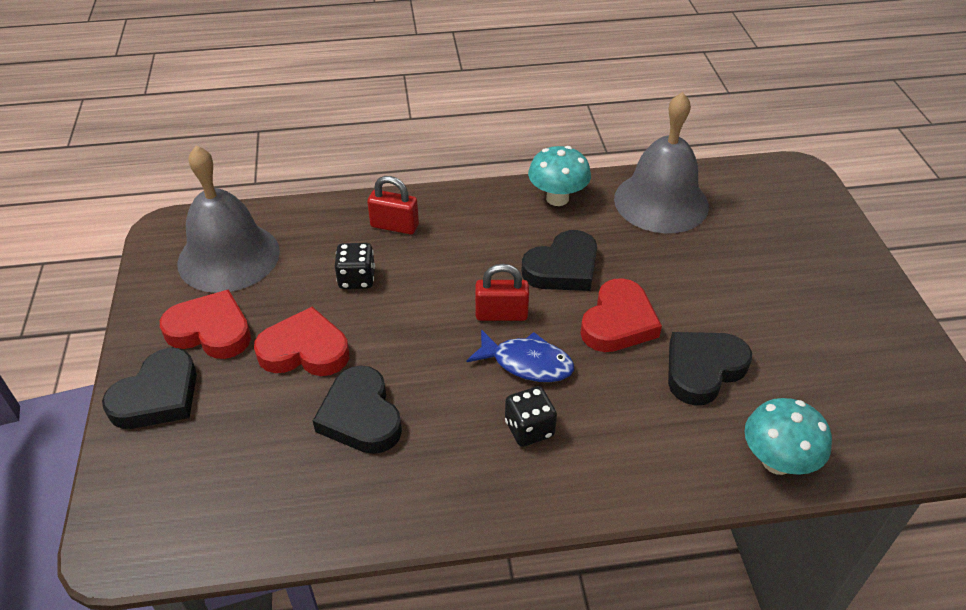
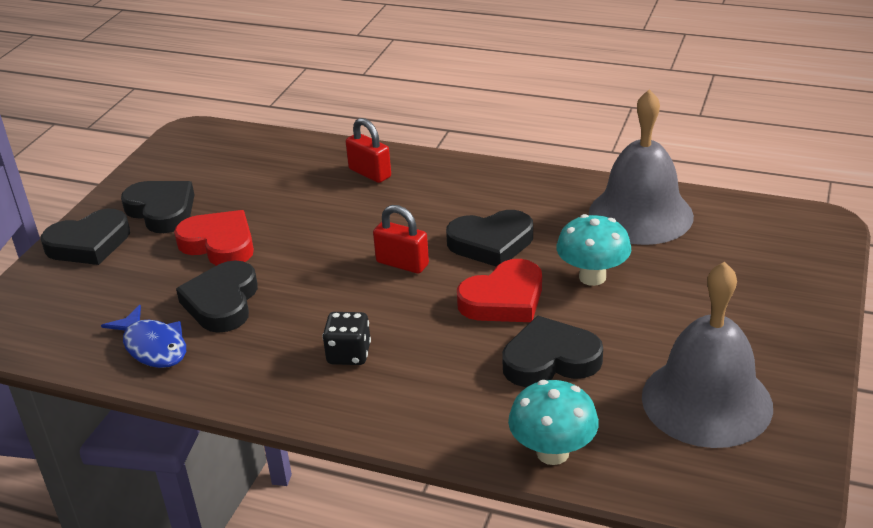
camera: 30 degrees right, 10 degrees down
(211, 330) = (162, 211): red heart -> black heart
(228, 256) = (218, 162): grey bell -> grey bell (706, 401)
(357, 279) = (304, 204): black dice -> none
(527, 363) = (391, 306): blue fish -> blue fish (153, 346)
(557, 198) = (538, 187): turquoise mushroom -> turquoise mushroom (592, 277)

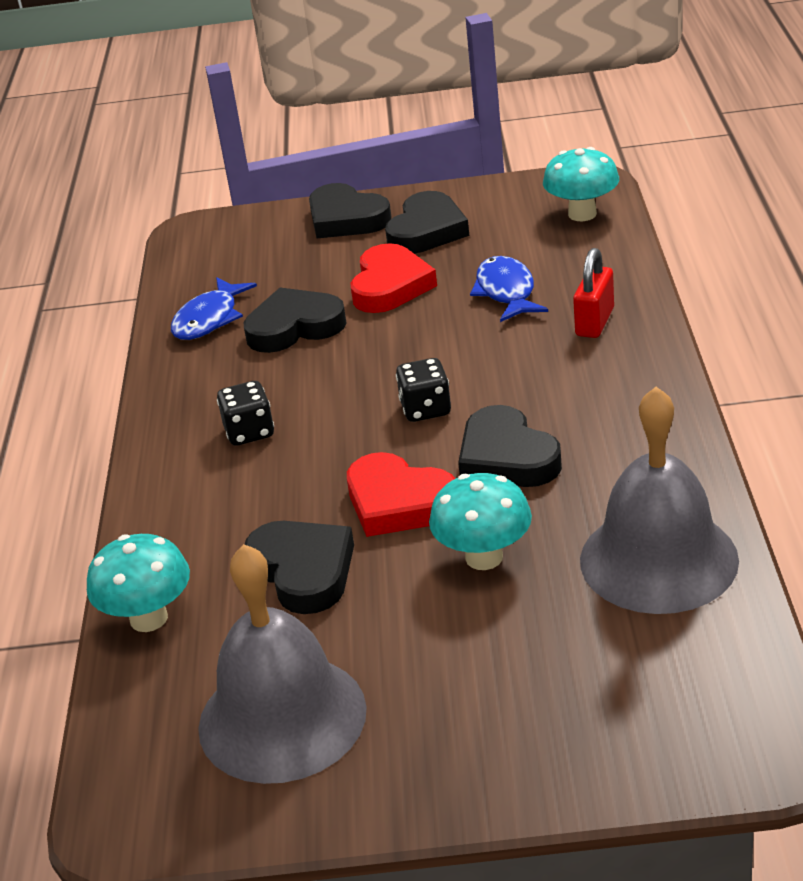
camera: 70 degrees right, 0 degrees up
(229, 144) = (582, 214): none -> turquoise mushroom
(291, 197) = (506, 292): none -> blue fish
(402, 263) = (425, 409): red padlock -> black dice

